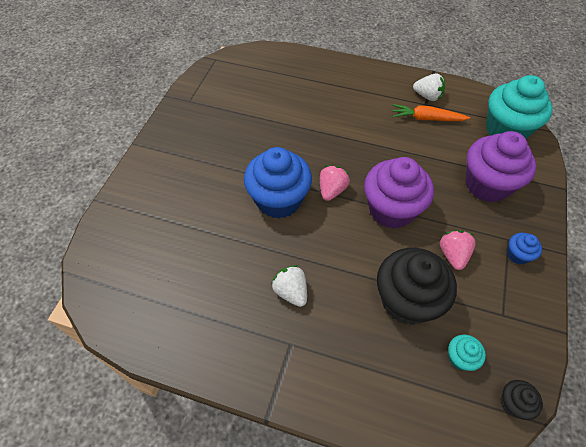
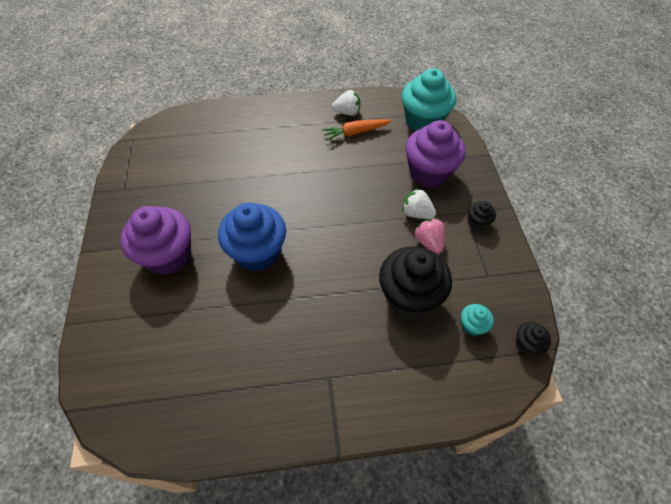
camera: 25 degrees left, 0 degrees up
(291, 291) = (307, 331): white strawberry -> white strawberry (416, 213)
(332, 190) = (302, 225): pink strawberry -> none
(391, 209) = (361, 223): purple cupcake -> purple cupcake (168, 256)
(517, 255) = (477, 222): blue cupcake -> black cupcake

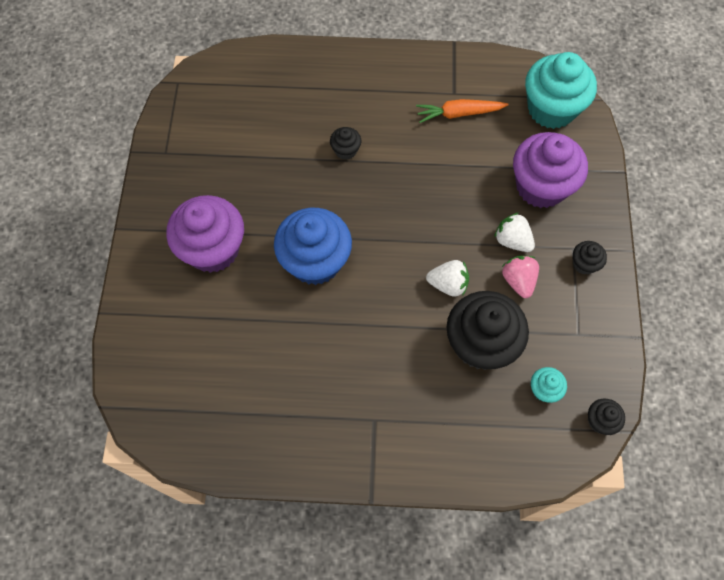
camera: 10 degrees right, 10 degrees up
(272, 168) = (345, 150): none -> black cupcake
(347, 112) = (454, 81): white strawberry -> white strawberry (448, 284)

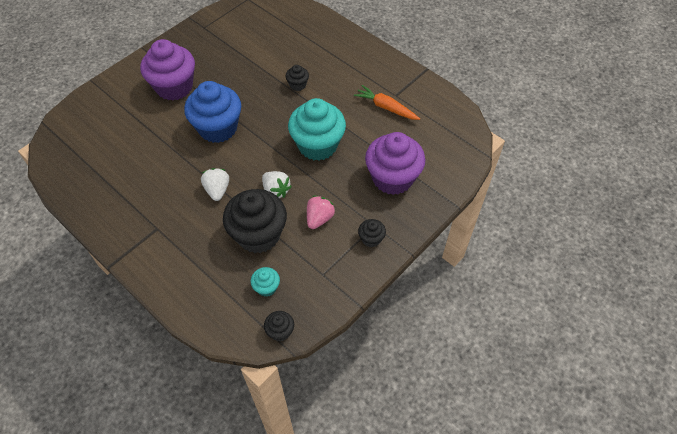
camera: 40 degrees right, 10 degrees down
(512, 240) = (340, 195): white strawberry -> white strawberry (217, 190)
(551, 109) = (448, 141): turquoise cupcake -> turquoise cupcake (317, 145)

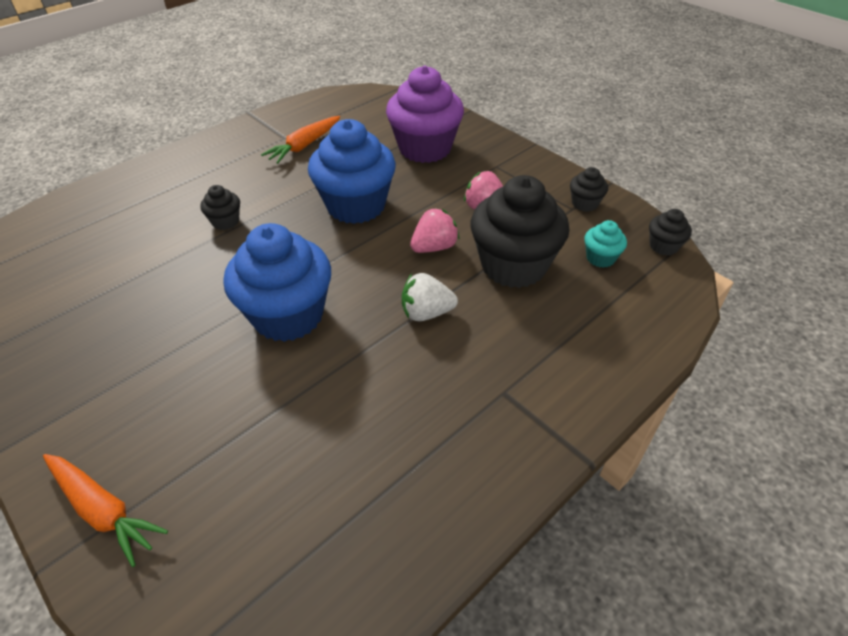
camera: 85 degrees left, 10 degrees down
(112, 89) = (103, 510): none -> orange carrot
(174, 87) = (153, 385): purple cupcake -> none
(276, 191) = (434, 247): white strawberry -> pink strawberry
(317, 145) = (356, 205): turquoise cupcake -> blue cupcake
(371, 239) = (516, 169): black cupcake -> black cupcake (584, 203)

